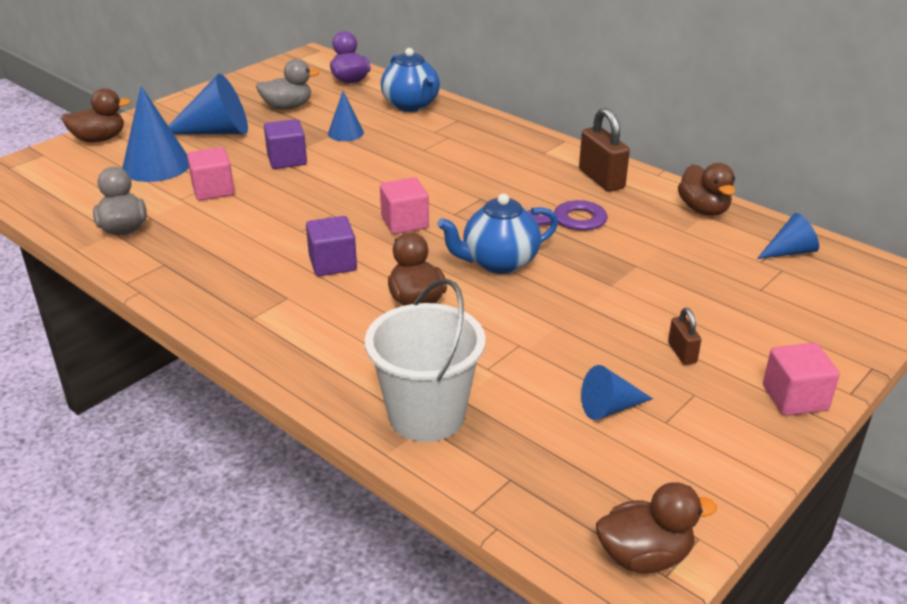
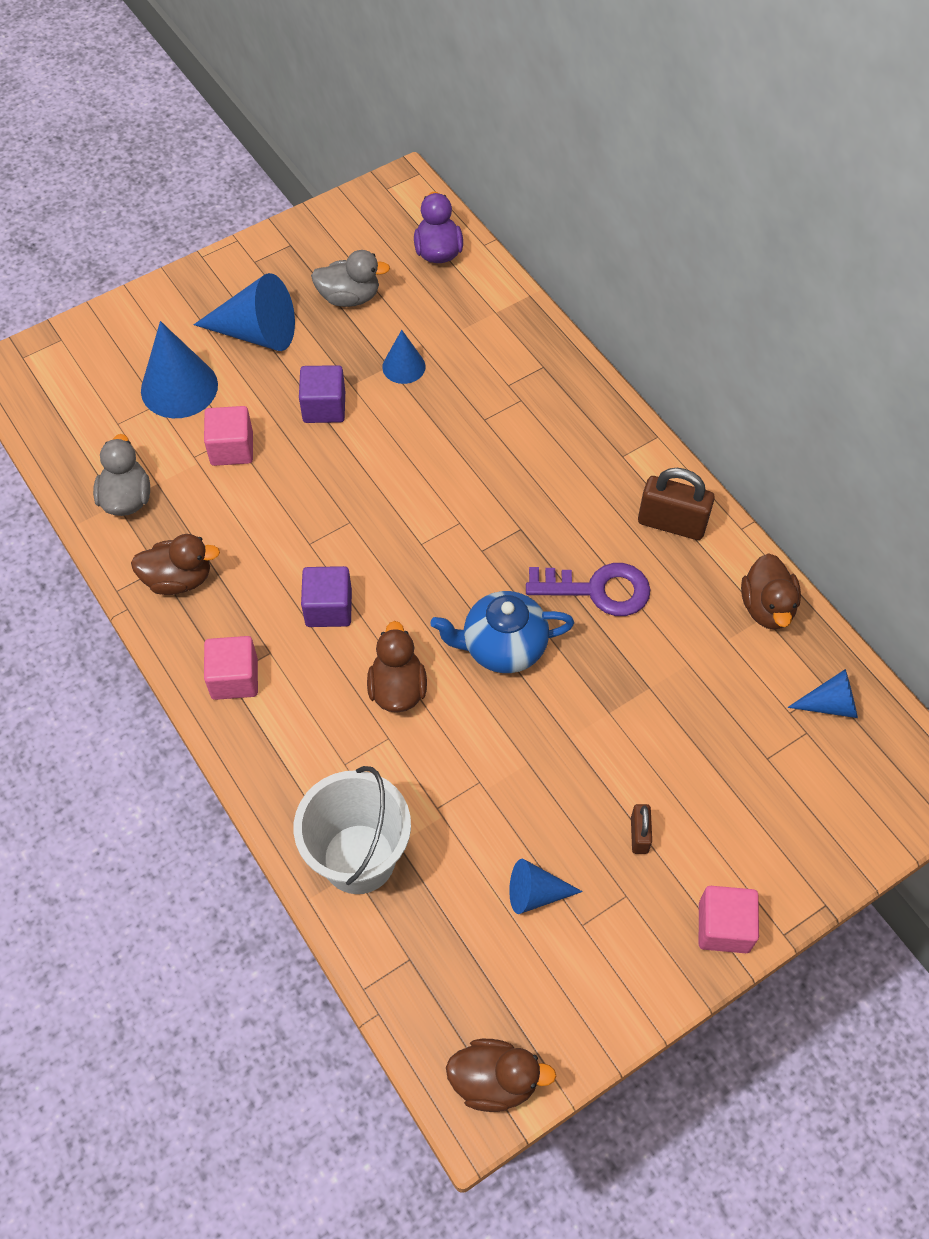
camera: 15 degrees right, 25 degrees up
(99, 139) = (125, 321): brown duck -> brown duck (179, 579)
(405, 222) = (423, 555): pink cube -> pink cube (234, 678)
(411, 105) = (497, 324): blue teapot -> none
(601, 179) = (671, 523): brown padlock -> brown padlock turned 60 degrees counterclockwise

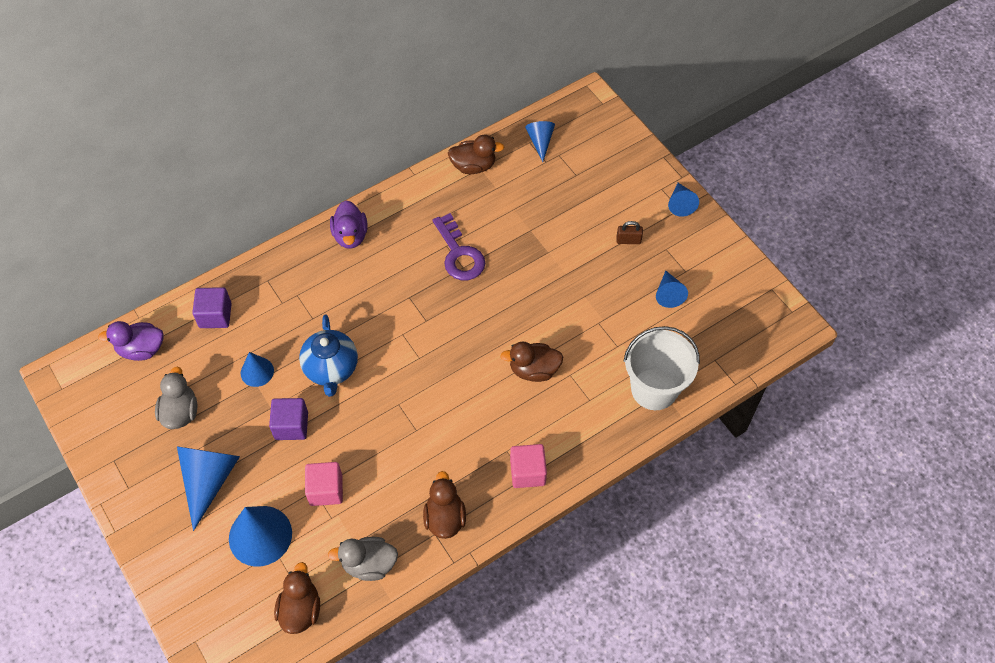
camera: 90 degrees left, 0 degrees up
(328, 608) = (471, 414): purple cube -> purple cube (215, 315)
(494, 1081) = (779, 316): brown duck -> brown duck (300, 609)
(502, 647) = (502, 309): blue teapot -> blue teapot (331, 369)
(598, 590) = (459, 254): purple key -> purple key turned 150 degrees clockwise
(622, 454) = (350, 236): none -> purple duck
(671, 523) = (409, 211): brown padlock -> none
(723, 927) = (680, 204): pink cube -> blue cone

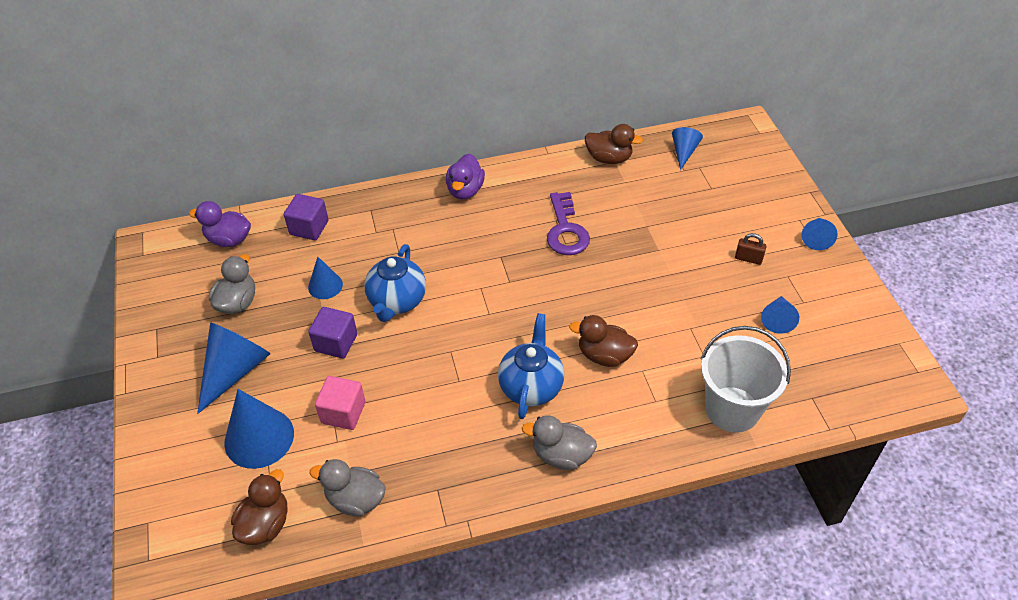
camera: 20 degrees right, 10 degrees down
(445, 518) = (454, 476): brown duck -> none
(481, 417) = (531, 386): none -> blue teapot
(527, 472) = (561, 455): pink cube -> grey duck

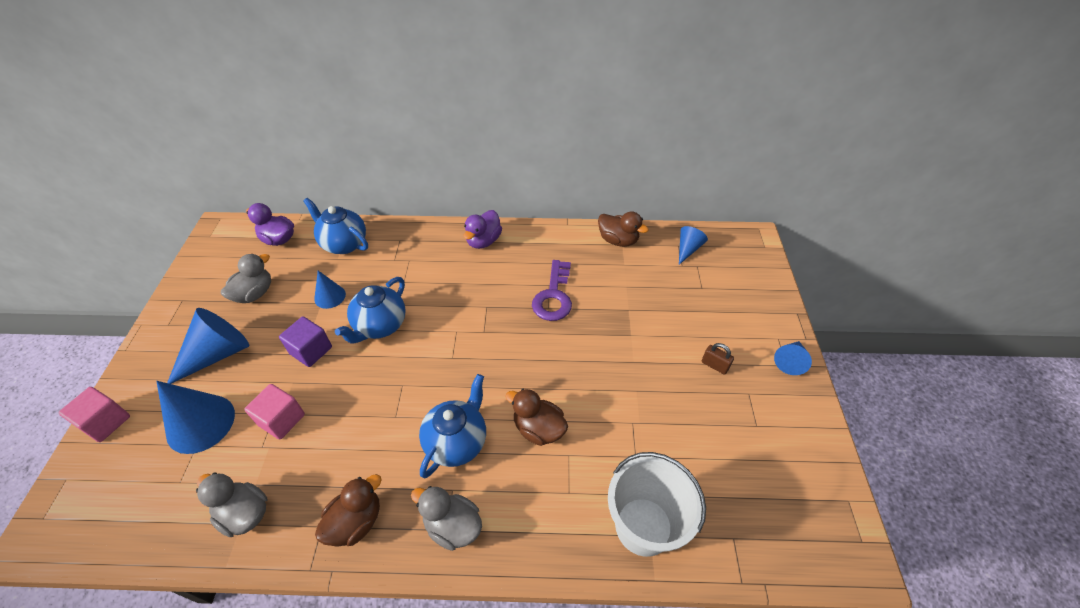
camera: 15 degrees right, 0 degrees up
(154, 463) = (106, 422): none -> pink cube
(265, 524) = (156, 514): brown duck -> brown duck (356, 522)
(309, 228) = (344, 244): purple cube -> blue teapot
(777, 319) = (724, 437): blue cone -> none

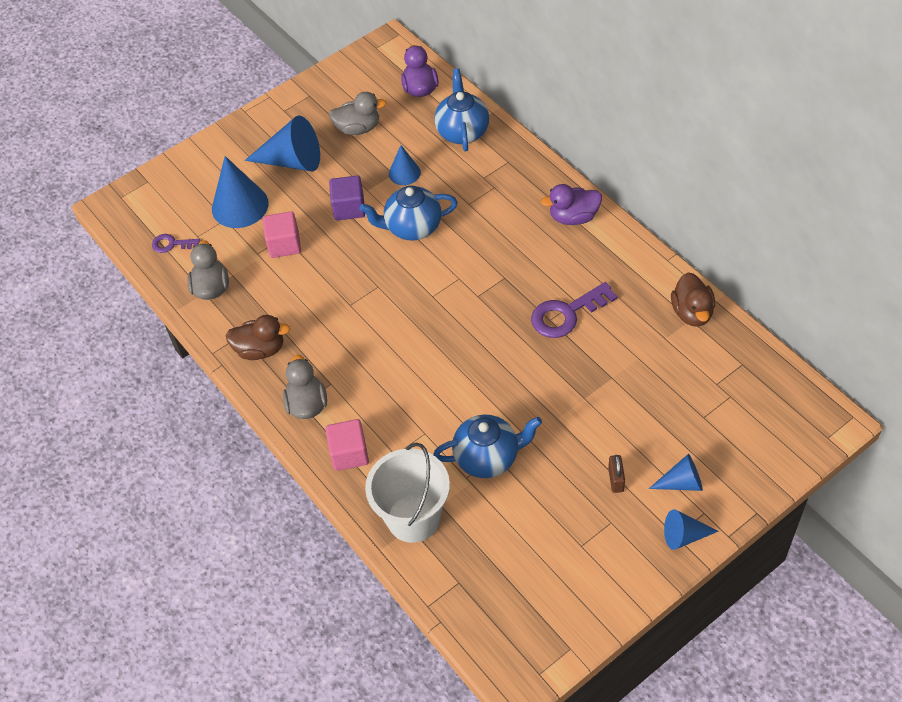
camera: 55 degrees right, 5 degrees up
(106, 422) = (194, 159): pink cube -> pink cube (349, 453)
(155, 512) = (171, 244): none -> purple key
(457, 441) = (367, 357): blue teapot -> blue teapot (488, 457)
(538, 429) = (427, 398): brown duck -> none
(688, 249) = (745, 375): blue cone -> blue cone (681, 482)

